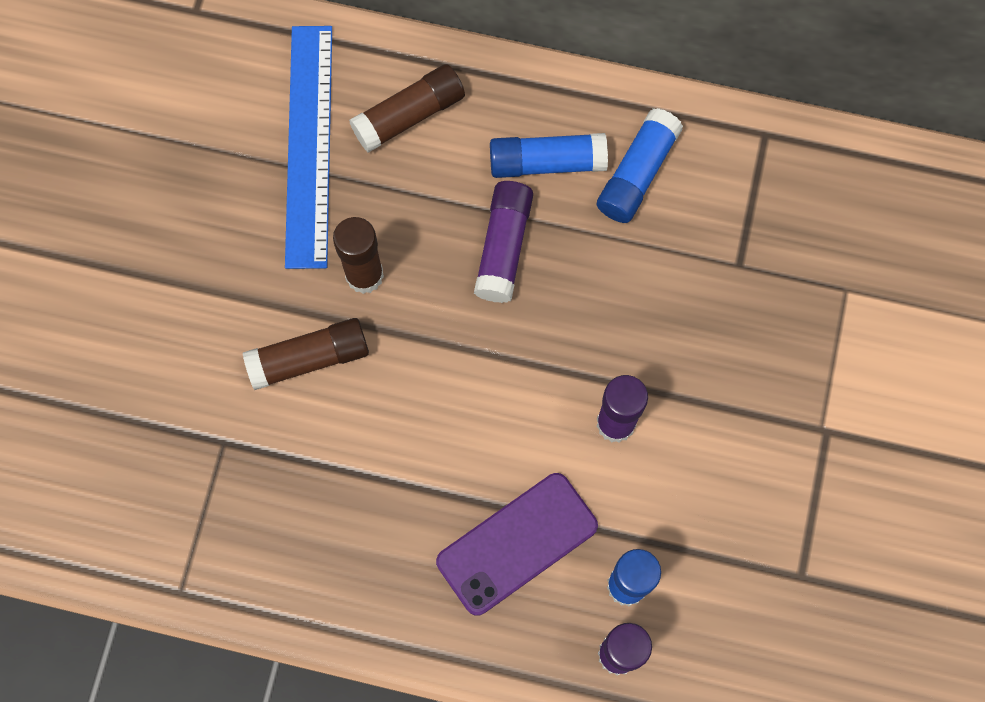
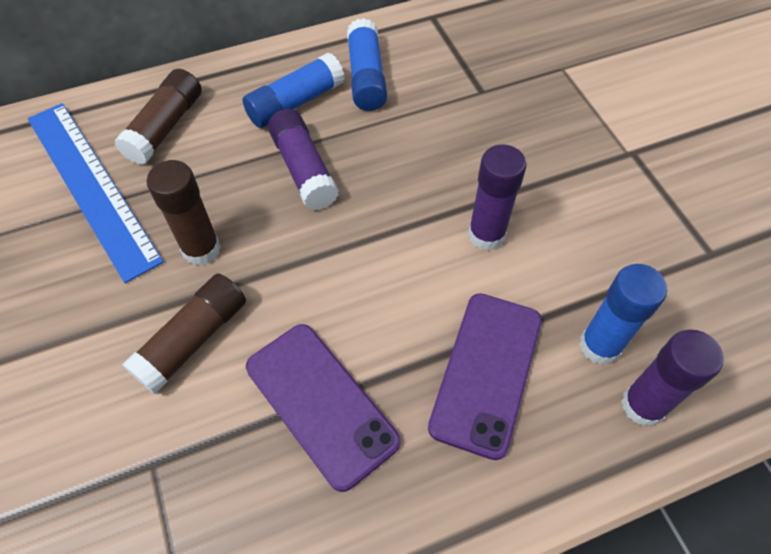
camera: 35 degrees left, 15 degrees down
(372, 480) = (321, 404): none -> purple phone

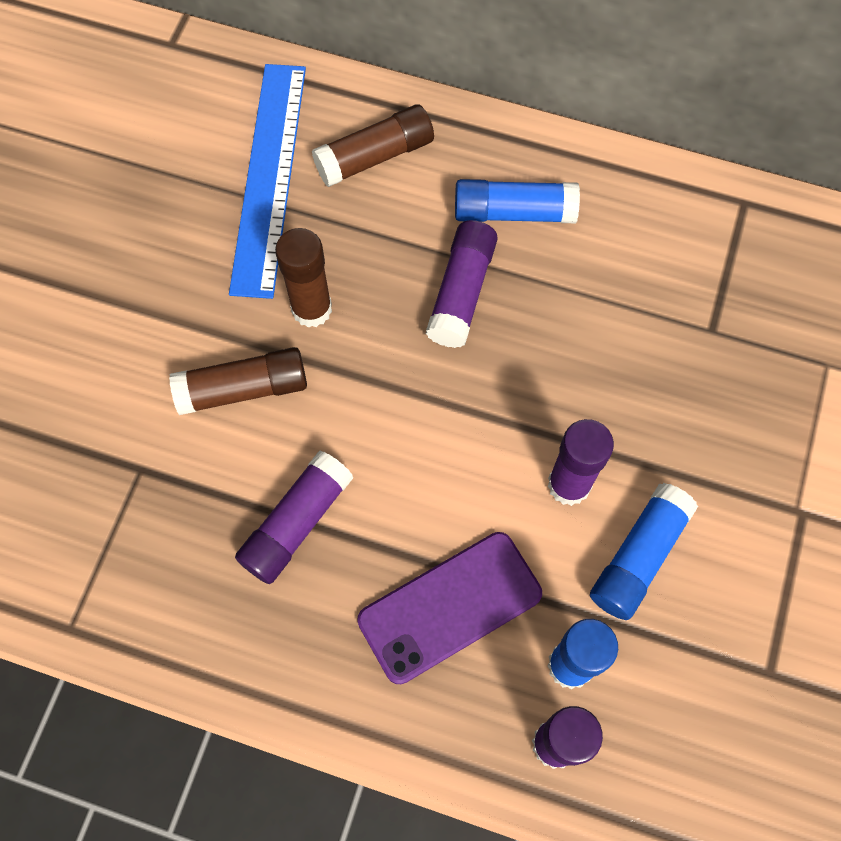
camera: 40 degrees right, 10 degrees up
(321, 404) = (296, 523): purple phone -> purple glue stick
(366, 77) = (608, 230): blue glue stick -> blue glue stick (639, 556)

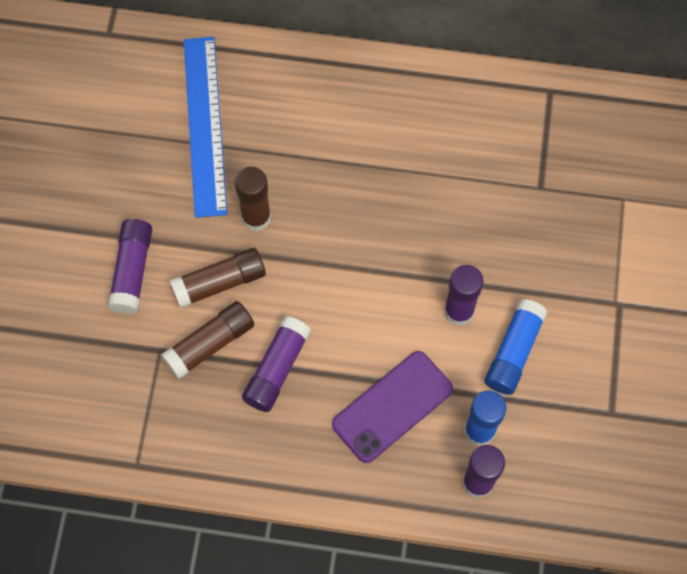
camera: 10 degrees left, 0 degrees up
(375, 156) = (279, 98): brown glue stick -> brown glue stick (210, 344)
(461, 292) = (360, 188): purple glue stick -> purple glue stick (132, 271)
(514, 212) = (387, 124): blue glue stick -> none

